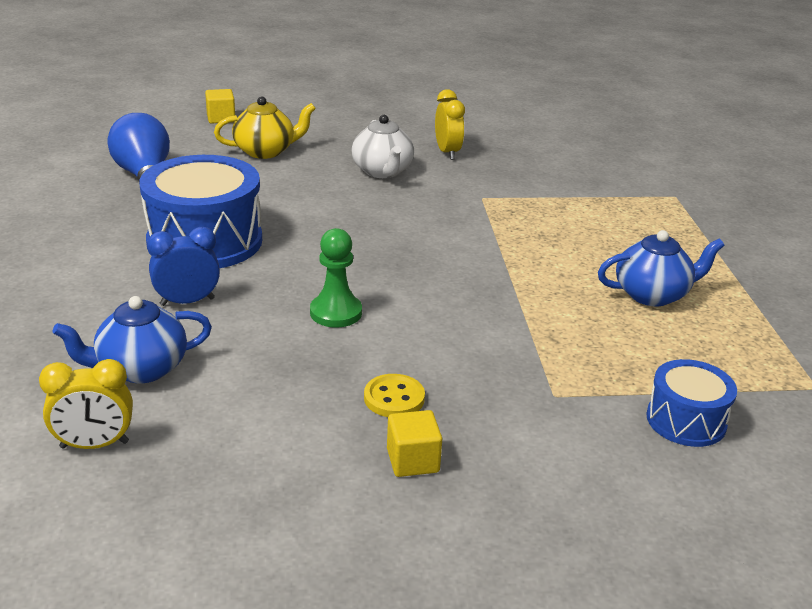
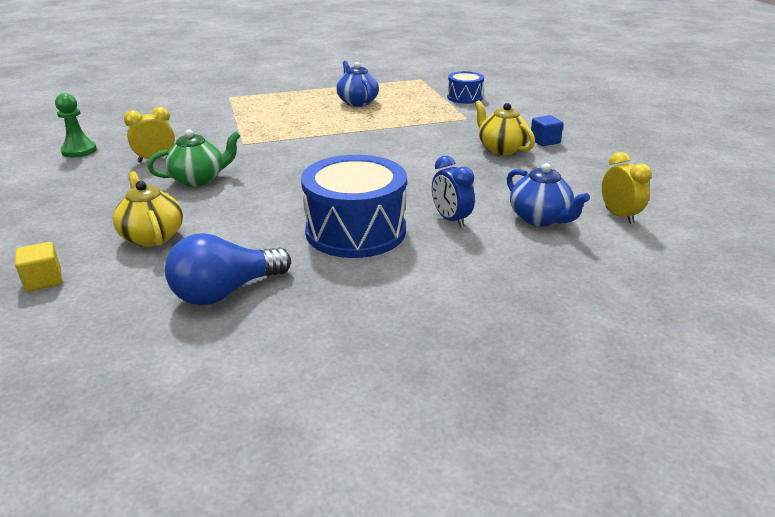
camera: 100 degrees left, 0 degrees up
(336, 313) = (429, 171): green pawn -> green pawn (79, 151)
(382, 171) = (199, 179): white teapot -> green teapot
(394, 398) = (501, 149): yellow button -> yellow teapot
(412, 460) = (544, 141): yellow cube -> blue cube

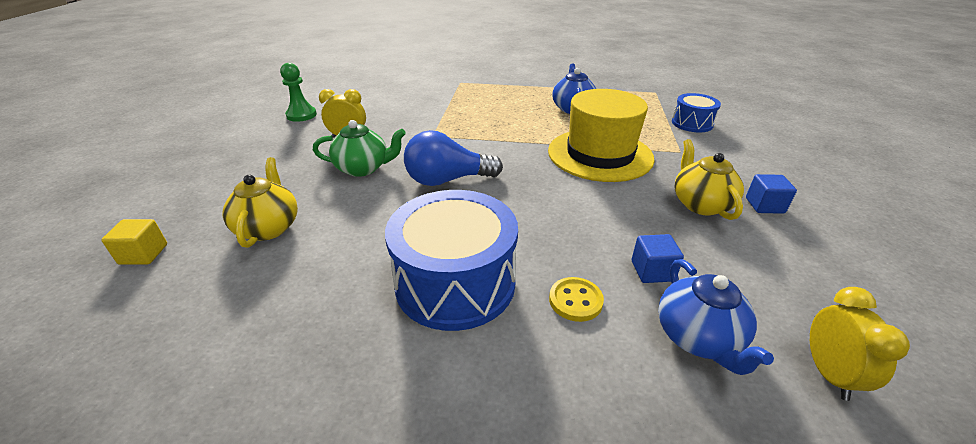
camera: 25 degrees right, 5 degrees up
(225, 292) = (263, 330): blue light bulb -> blue light bulb (447, 180)
(405, 131) = (600, 154): none -> yellow hat
(451, 219) = (575, 300): blue clock -> yellow button
(491, 193) = (652, 271): none -> blue cube

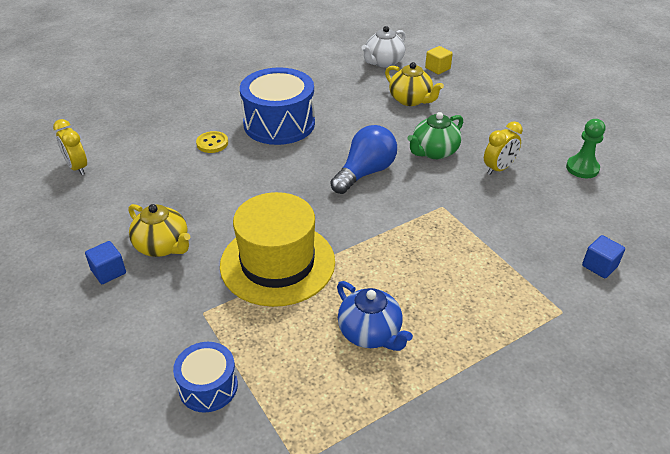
camera: 140 degrees right, 5 degrees up
(156, 313) = (383, 62): none -> white teapot
(652, 271) = (179, 176): blue cube -> blue cube (599, 266)
(698, 338) = (142, 155): blue teapot -> none

